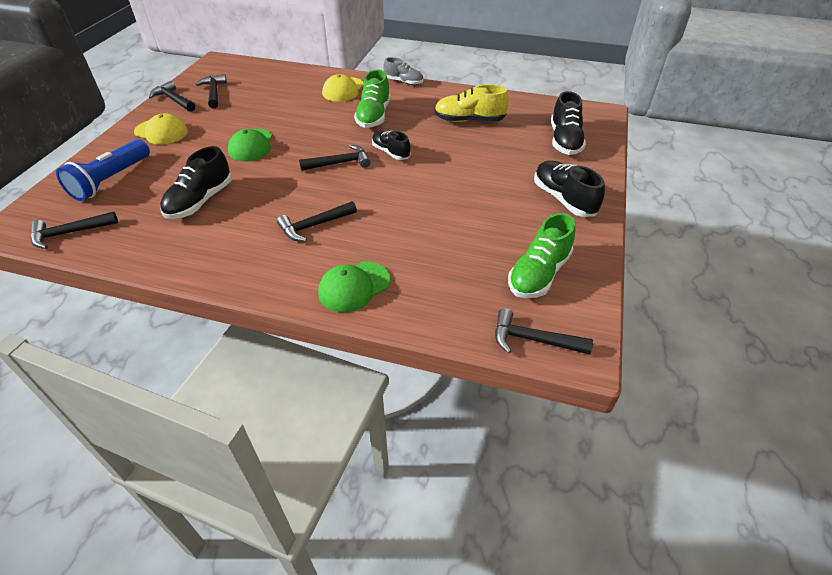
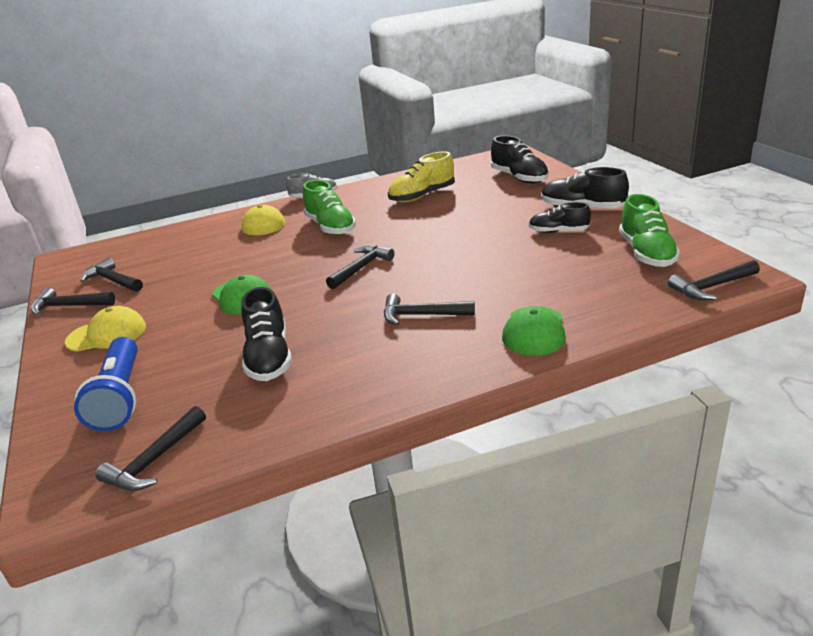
camera: 35 degrees left, 15 degrees down
(314, 225) = (422, 315): black hammer -> black hammer turned 75 degrees clockwise
(391, 152) = (394, 242): black shoe -> black shoe (558, 231)

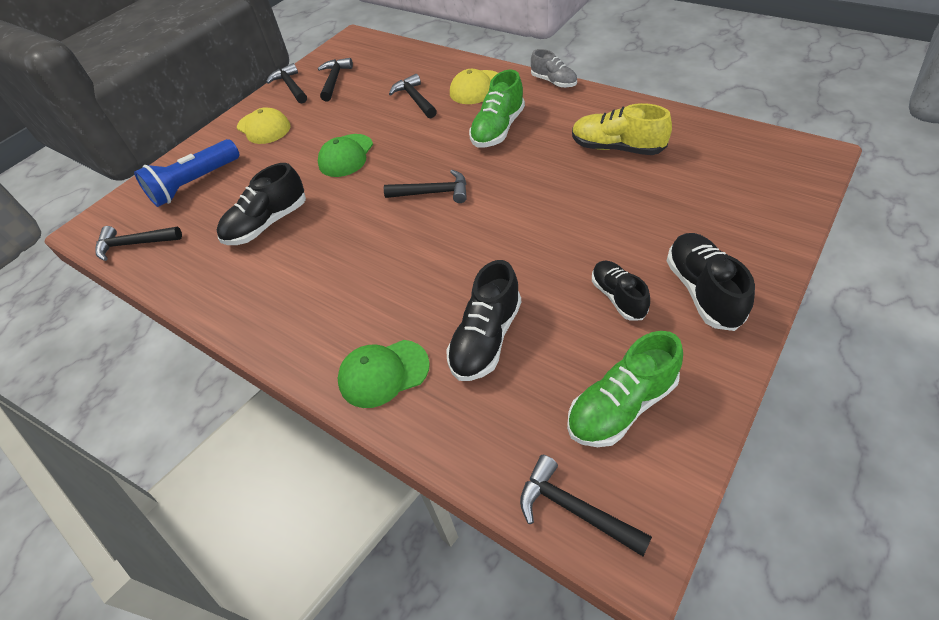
camera: 60 degrees right, 20 degrees up
(422, 315) = (372, 277): black hammer -> black hammer (415, 99)
(519, 178) = (740, 196): black shoe -> black shoe (486, 338)

